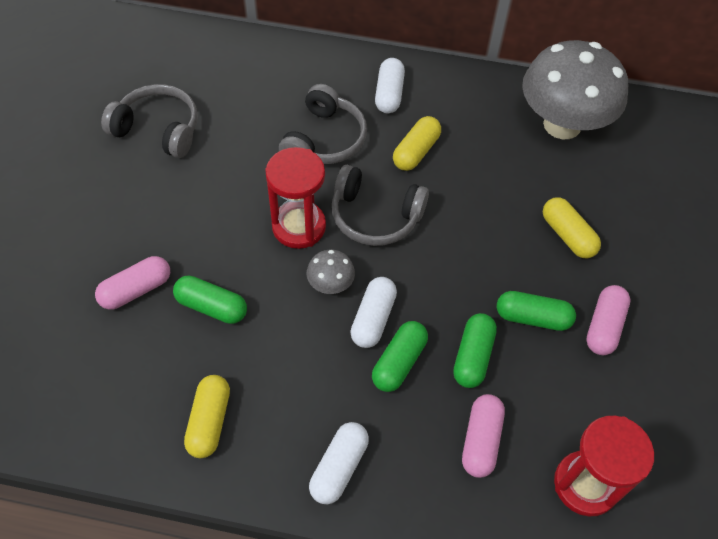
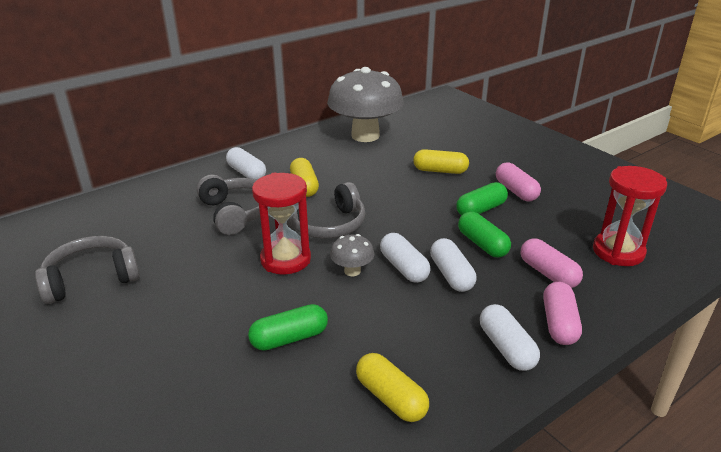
camera: 45 degrees left, 25 degrees down
(136, 290) = (212, 374): pink capsule -> pink capsule (559, 323)
(399, 362) = (451, 275): green capsule -> white capsule

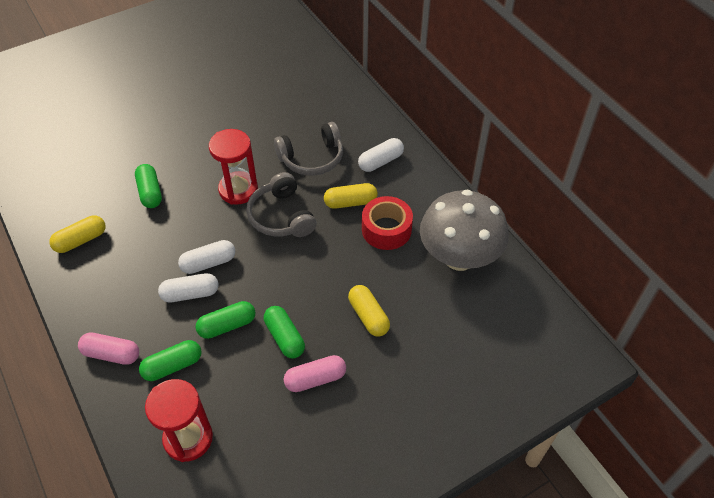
camera: 95 degrees right, 20 degrees up
(91, 279) = (241, 92): grey headphones -> none
(338, 167) = (386, 229): none -> red tape
(352, 271) = (213, 229): grey mushroom -> none
(440, 171) = (368, 316): yellow capsule -> yellow capsule turned 45 degrees counterclockwise
(506, 348) = (99, 312): white capsule -> none
(548, 273) = (173, 366): pink capsule -> green capsule

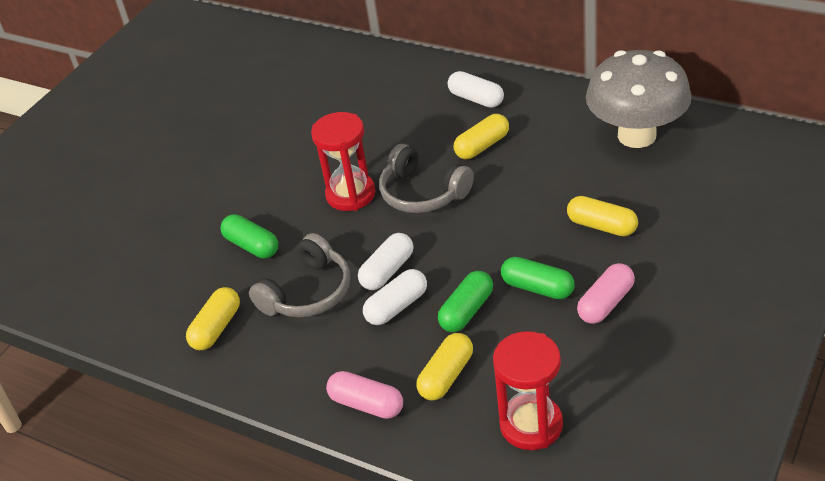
camera: 25 degrees left, 10 degrees down
(111, 354) = (366, 404): pink capsule -> pink capsule turned 45 degrees clockwise
(173, 366) = (446, 376): green capsule -> yellow capsule
(312, 158) = (401, 130): grey headphones -> grey headphones (308, 292)
(380, 161) = (476, 99): white capsule -> white capsule turned 75 degrees counterclockwise
(386, 229) = (542, 149): red tape -> none

